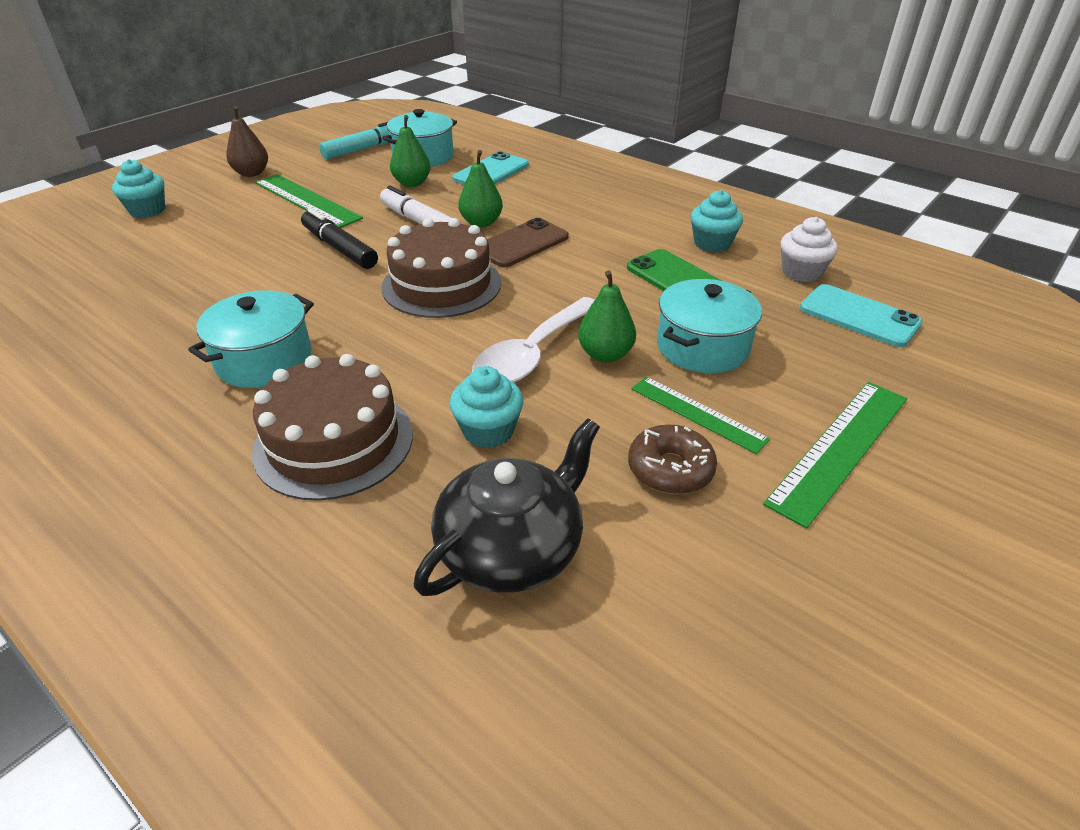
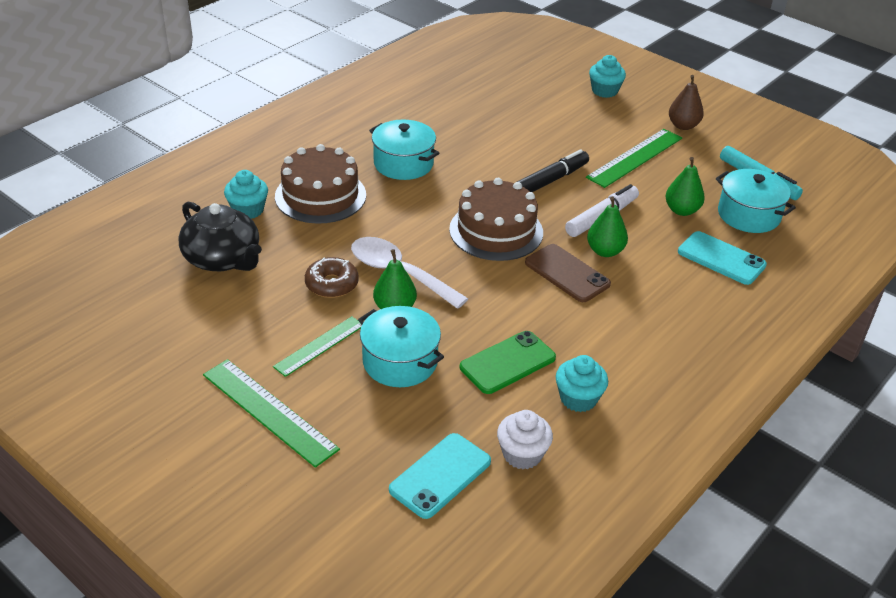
camera: 90 degrees right, 0 degrees up
(488, 431) = (319, 252): turquoise cupcake -> turquoise cupcake (248, 210)
(670, 469) = (268, 325): brown donut -> brown donut (332, 284)

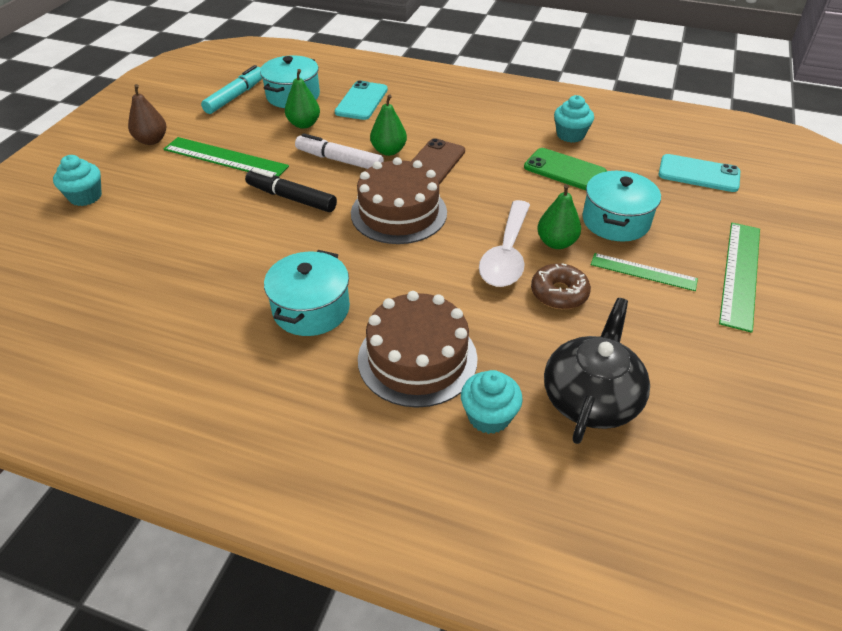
camera: 110 degrees left, 5 degrees up
(522, 454) = (643, 146): white cupcake -> none

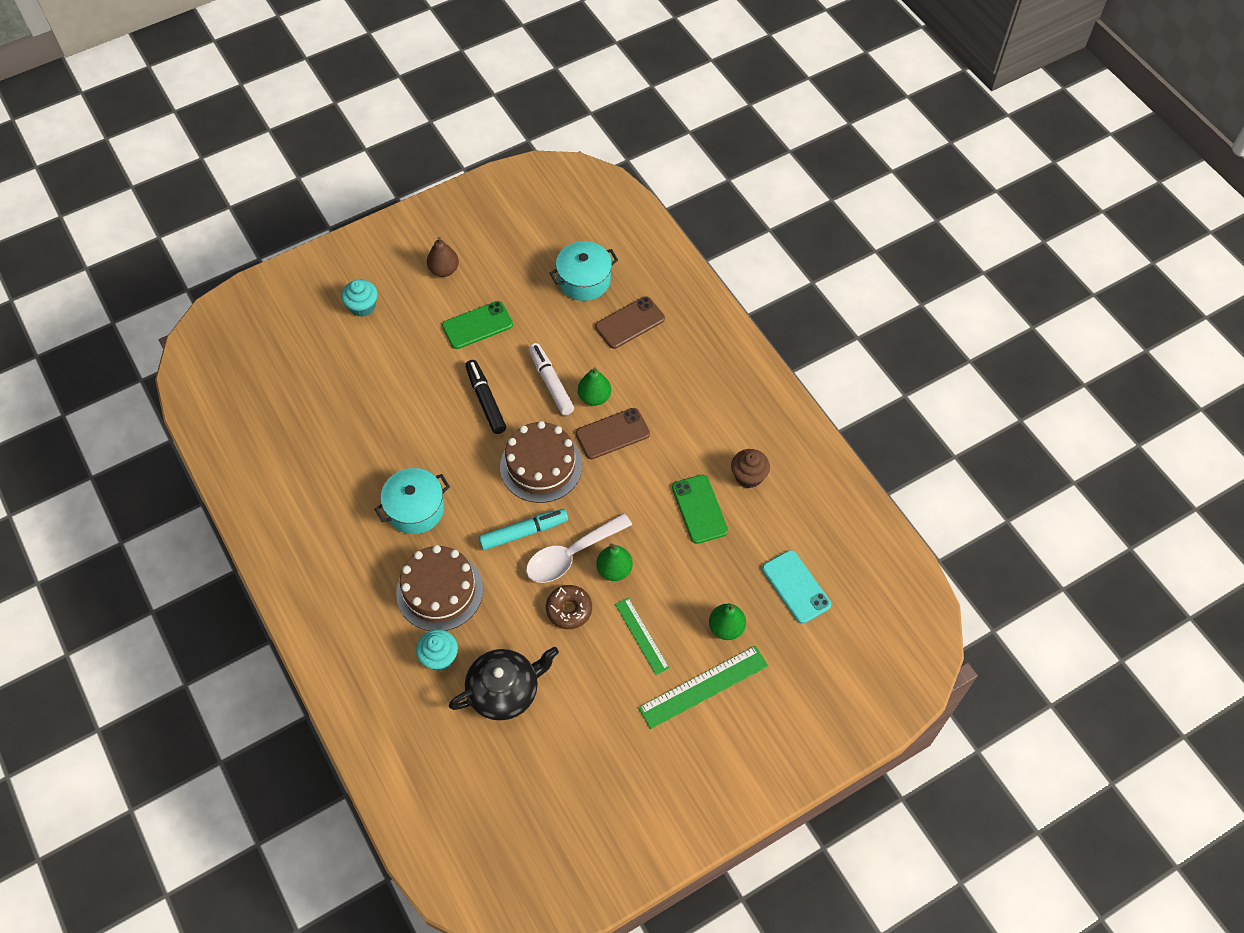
camera: 40 degrees right, 15 degrees up
(225, 158) = (477, 325): green ruler -> green phone
(236, 96) = (542, 252): turquoise marker -> turquoise marker (524, 532)
(304, 124) = (562, 323): green pear -> green pear (726, 628)
(361, 101) = (630, 323): turquoise phone -> brown phone
(570, 135) = (748, 476): turquoise cupcake -> brown cupcake
(615, 221) = (677, 582): turquoise pot -> none

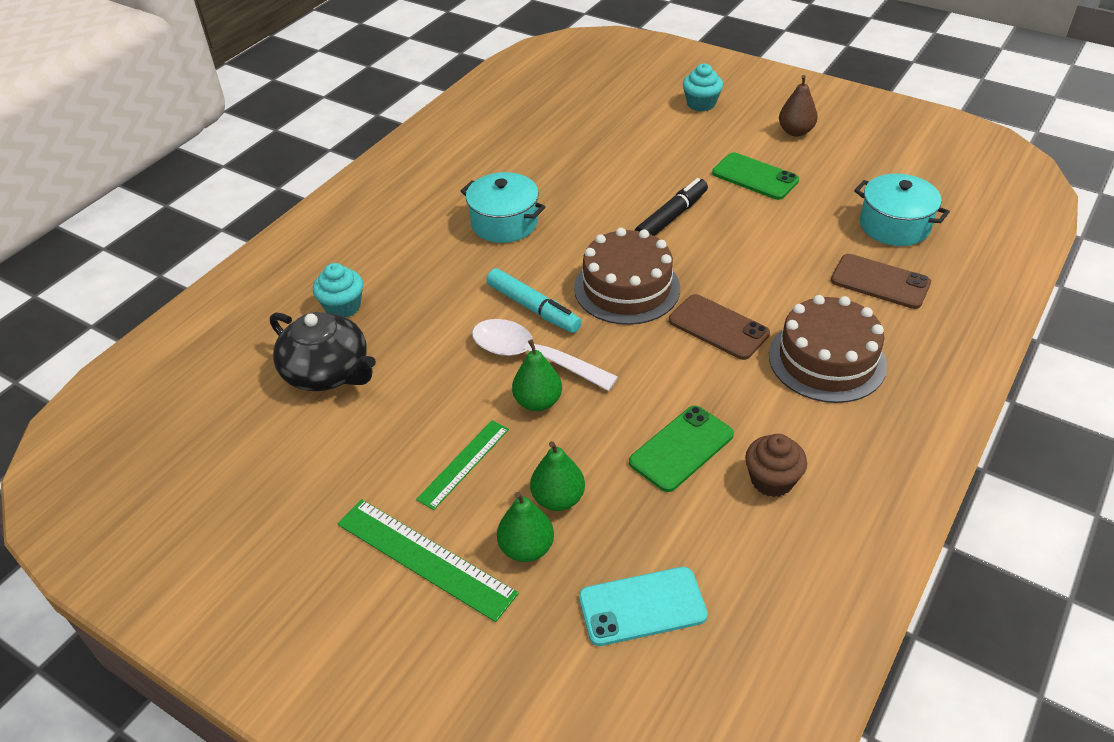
camera: 65 degrees right, 15 degrees down
(439, 591) = (421, 276): brown cake -> brown cake (827, 360)
(551, 383) = (738, 253): white marker -> none
(569, 610) = (459, 383): brown donut -> none
(594, 397) = (752, 293): green pear -> green pear (558, 499)
(796, 587) = (642, 606): turquoise phone -> turquoise phone turned 45 degrees clockwise

